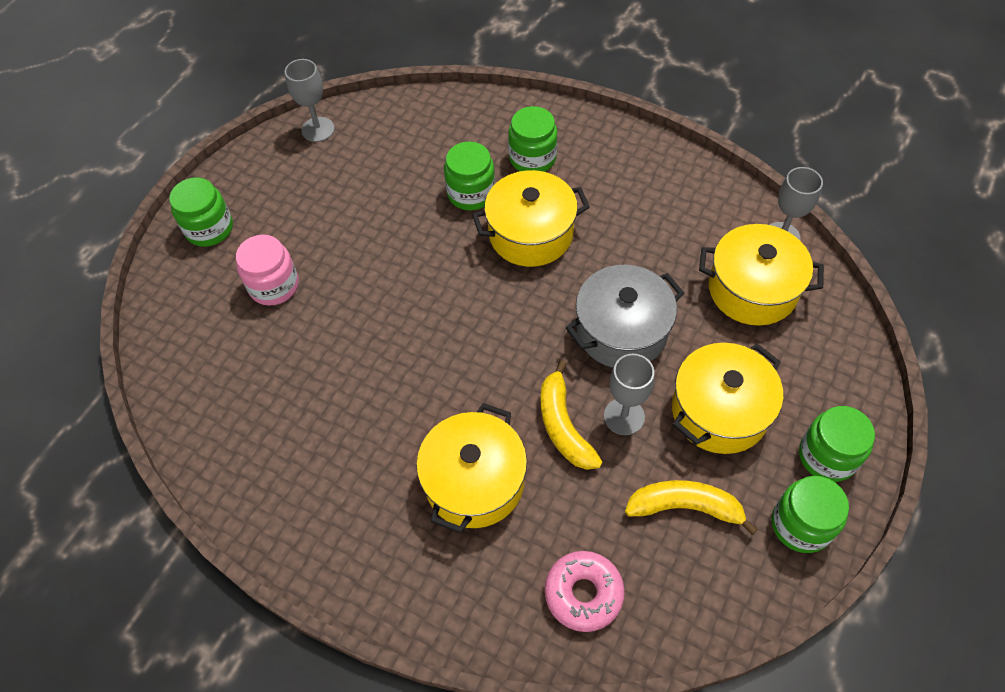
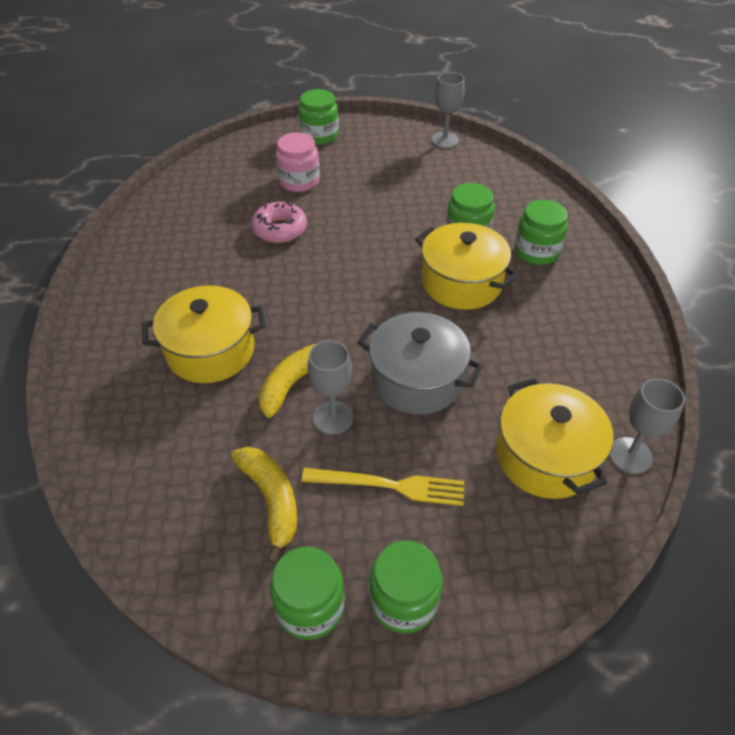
camera: 55 degrees right, 10 degrees down
(583, 593) = (149, 462): pink donut -> pink donut (280, 229)
(719, 411) = (388, 485): yellow pot -> yellow fork

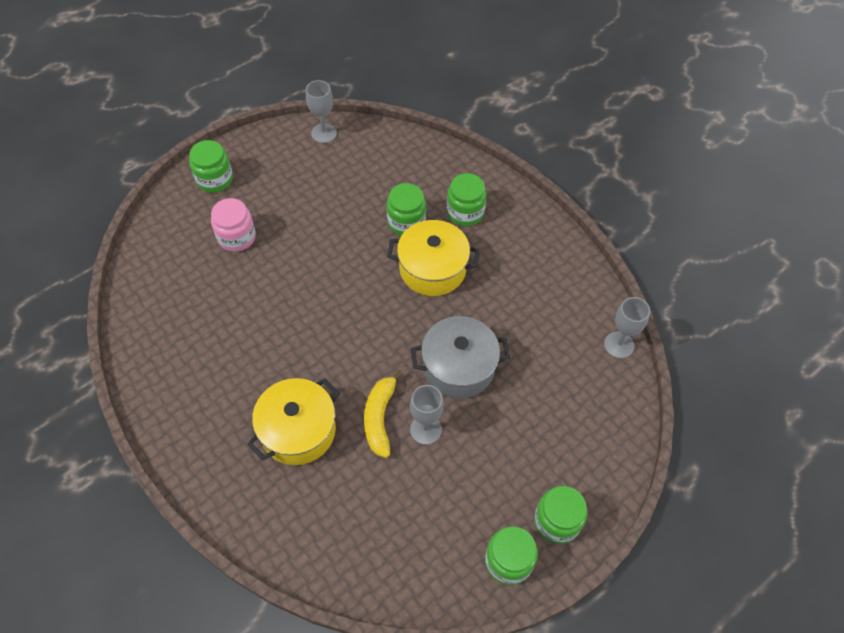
camera: 35 degrees left, 10 degrees up
(271, 500) = (433, 512): yellow banana -> none
(280, 229) = (260, 293): pink donut -> none
(388, 485) = (496, 455): yellow fork -> none
(545, 457) = (573, 376): yellow pot -> none

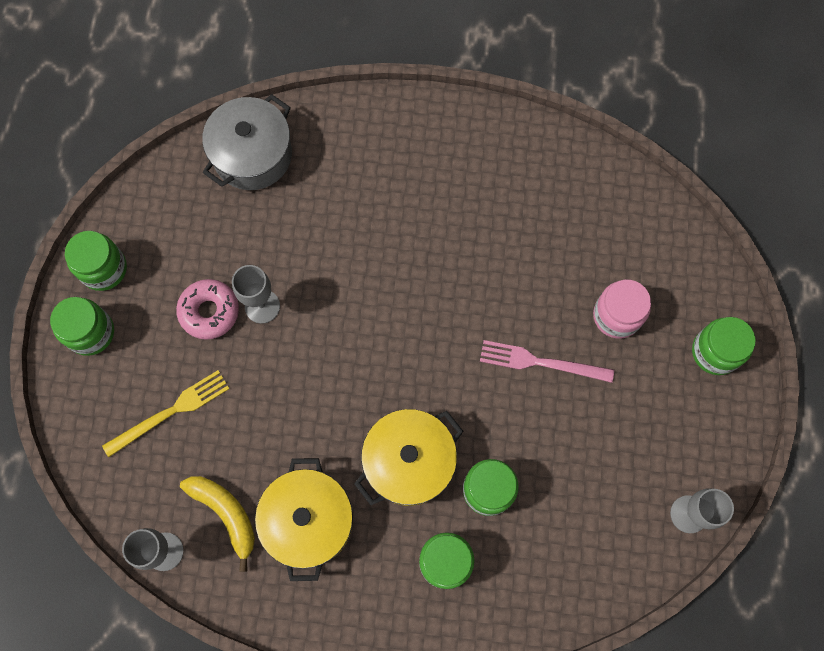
camera: 135 degrees right, 15 degrees up
(298, 430) = (360, 210): yellow pot -> yellow pot (308, 521)
(304, 251) = (542, 362): none -> pink fork
(379, 418) = (308, 280): yellow banana -> yellow banana (226, 514)
(458, 367) = (288, 386): grey pot -> grey pot (252, 155)
(463, 458) = (209, 311): none -> pink donut
(547, 418) = (170, 412): none -> yellow fork

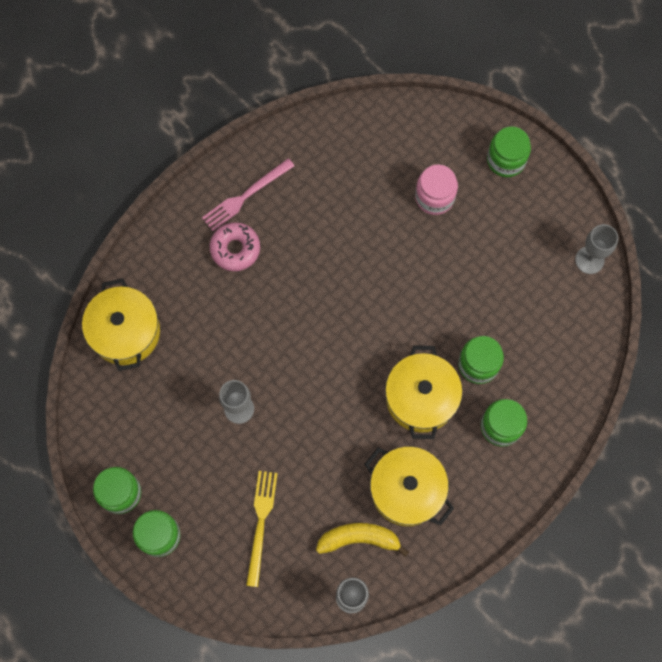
camera: 50 degrees left, 0 degrees up
(209, 311) = (213, 445): pink donut -> pink donut (235, 249)
(252, 155) = (125, 332): grey pot -> yellow pot
(542, 362) = (426, 266): pink fork -> pink fork (246, 195)

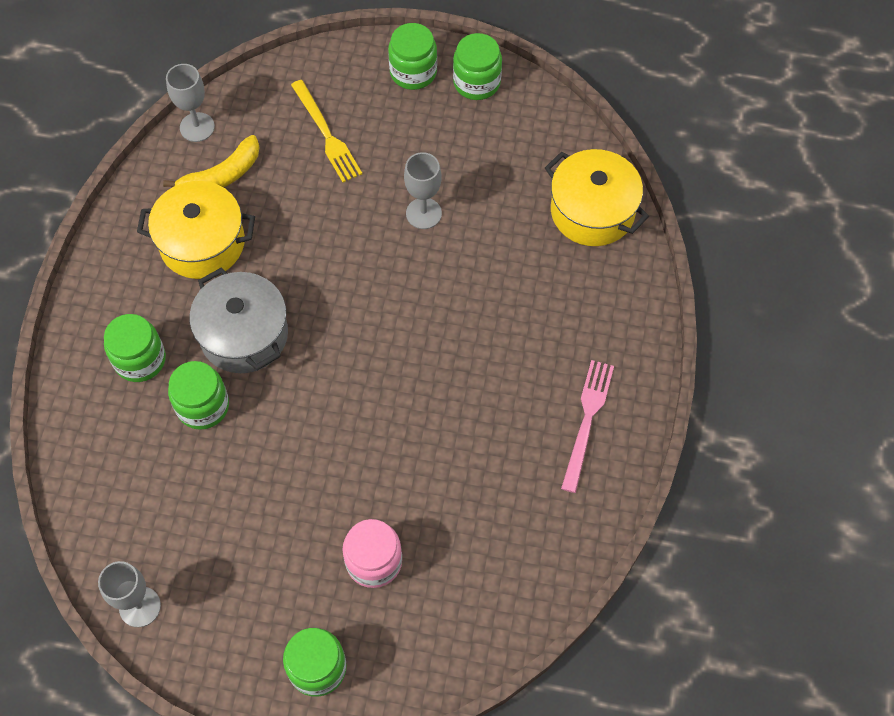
camera: 145 degrees right, 10 degrees down
(235, 249) = (551, 358): pink donut -> none
(421, 398) = (244, 335): yellow pot -> grey pot

